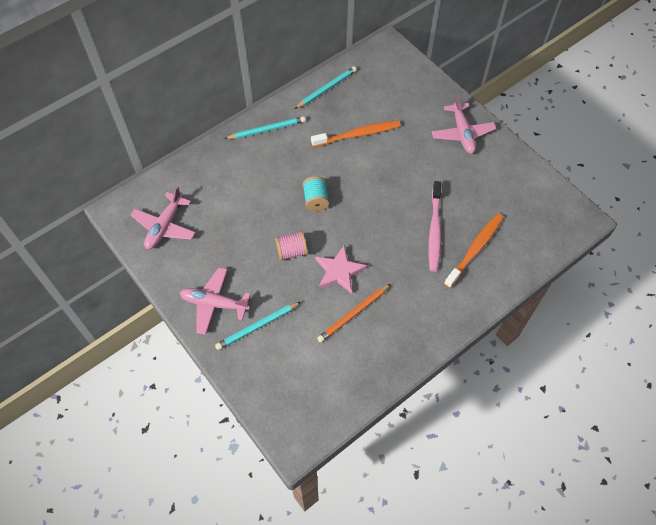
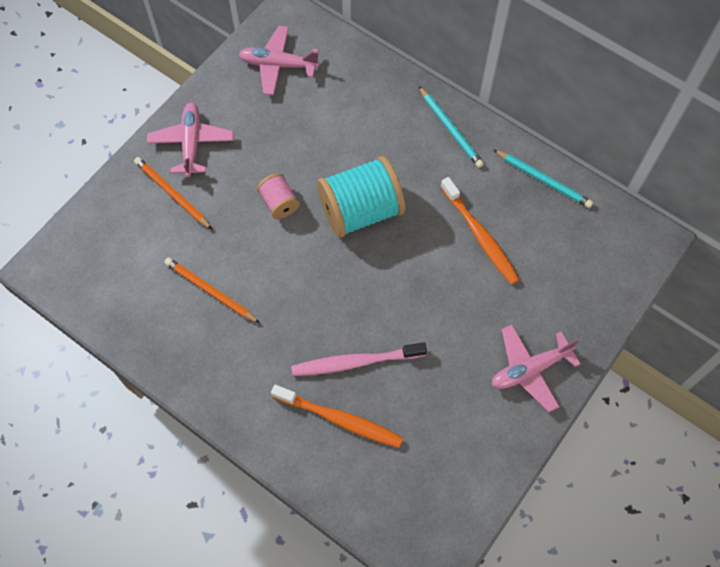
camera: 75 degrees right, 5 degrees up
(257, 327) = (172, 194): turquoise pencil -> orange pencil
(315, 200) = (361, 211): turquoise spool -> turquoise spool, size x1.99
(339, 271) = (265, 262): pink star -> none

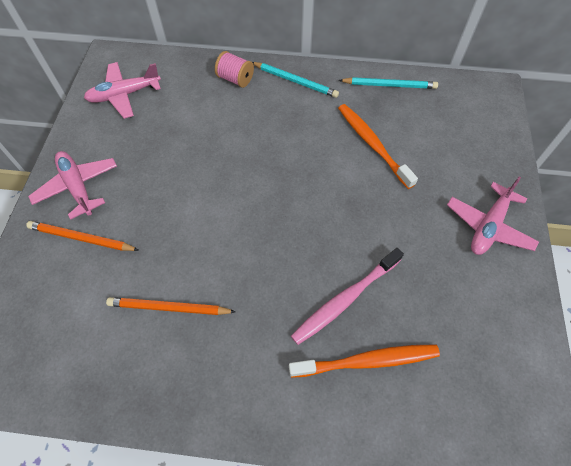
camera: 30 degrees left, 5 degrees down
(279, 203) = (189, 198): pink spool -> pink spool (235, 79)
(361, 211) = (265, 171): turquoise spool -> none
(480, 235) = (373, 145): orange toothbrush -> orange toothbrush turned 150 degrees counterclockwise

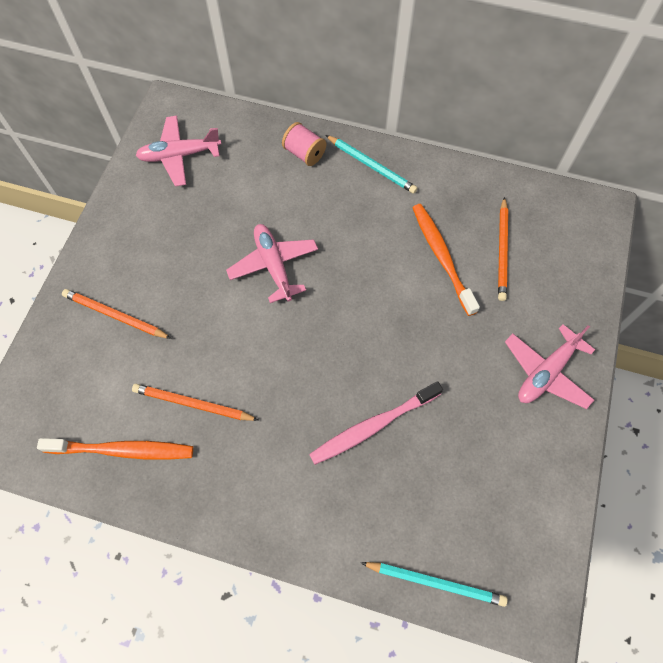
camera: 10 degrees right, 5 degrees up
(78, 187) = (117, 258): pink plane -> pink plane (274, 266)
(366, 361) = (381, 493): orange toothbrush -> orange toothbrush (122, 450)
(389, 85) = (478, 186): turquoise pencil -> turquoise pencil (435, 582)
(423, 132) = (502, 251): none -> orange pencil

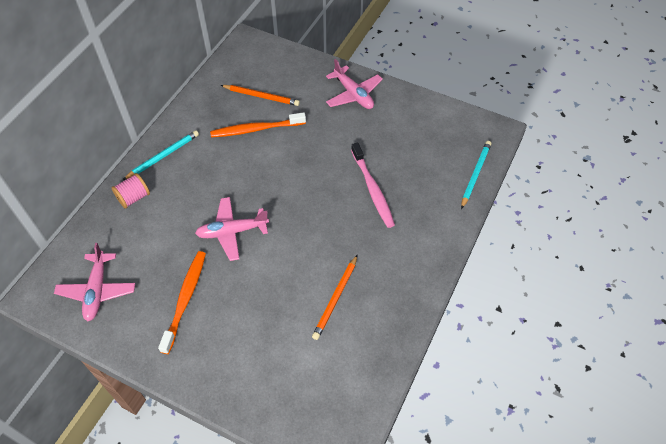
camera: 80 degrees left, 10 degrees down
(115, 316) = (245, 352): orange pencil -> none
(122, 450) = (364, 351): orange toothbrush -> orange toothbrush (185, 300)

